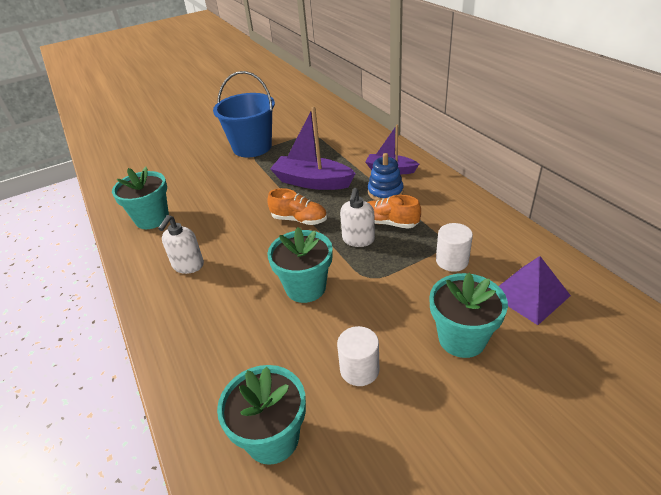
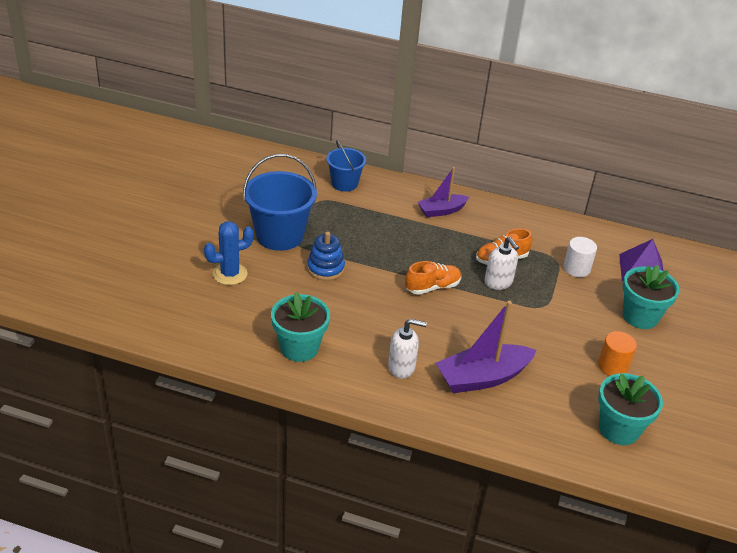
camera: 50 degrees left, 0 degrees up
(188, 265) = (402, 367): white soap dispenser -> white soap dispenser turned 60 degrees counterclockwise
(189, 158) = (230, 274): none -> blue cactus
(305, 287) = (512, 335): turquoise flower pot -> none
(312, 182) = (393, 248): purple boat -> purple boat (482, 377)
(343, 130) = (344, 183): none -> blue bucket
(359, 369) = (612, 366): white cylinder -> orange cylinder
(385, 192) = (464, 233): blue stacking toy -> blue stacking toy (325, 268)

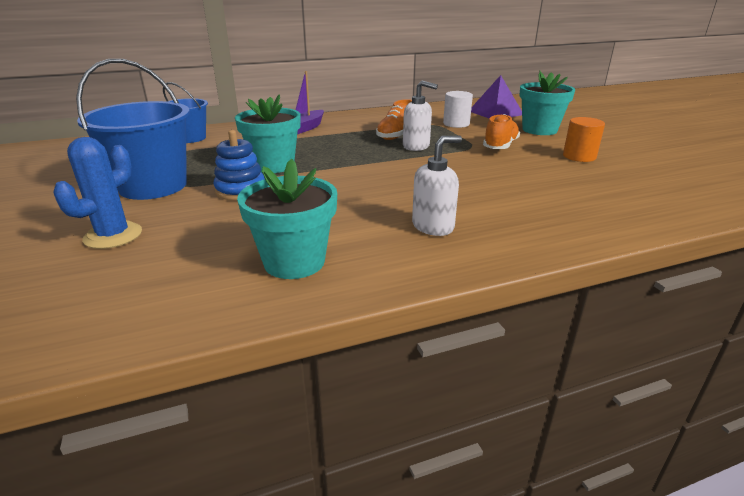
camera: 35 degrees left, 10 degrees down
(432, 287) = (368, 166): orange shoe -> orange shoe (500, 146)
(482, 377) = (513, 201): purple boat -> none
(619, 429) = (661, 186): turquoise flower pot -> turquoise flower pot (273, 165)

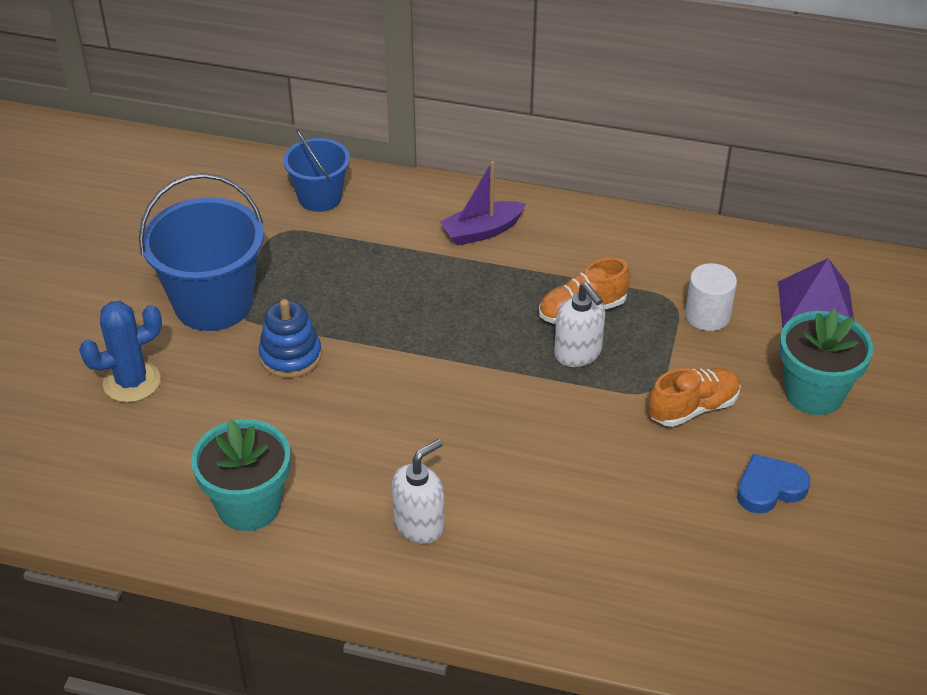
camera: 35 degrees right, 15 degrees up
(273, 165) = (363, 317): turquoise flower pot -> none
(433, 226) = (419, 524): white soap dispenser -> white soap dispenser turned 45 degrees counterclockwise
(579, 156) = (769, 488): orange cylinder -> blue heart

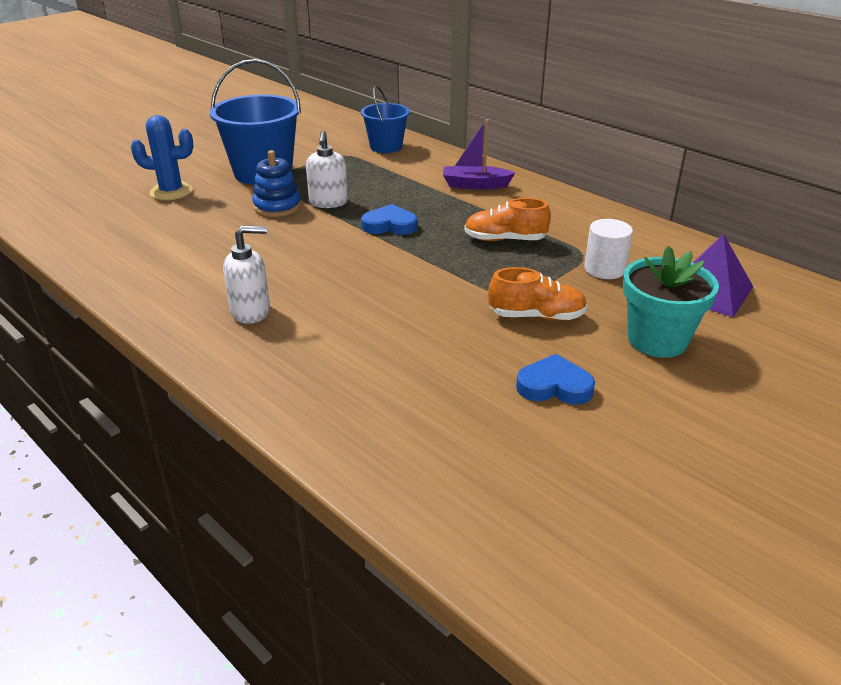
camera: 30 degrees right, 10 degrees down
(249, 506) = (157, 265): turquoise flower pot -> none
(446, 336) = (390, 225): none -> blue heart
(578, 353) = (476, 260): white soap dispenser -> white soap dispenser (328, 202)

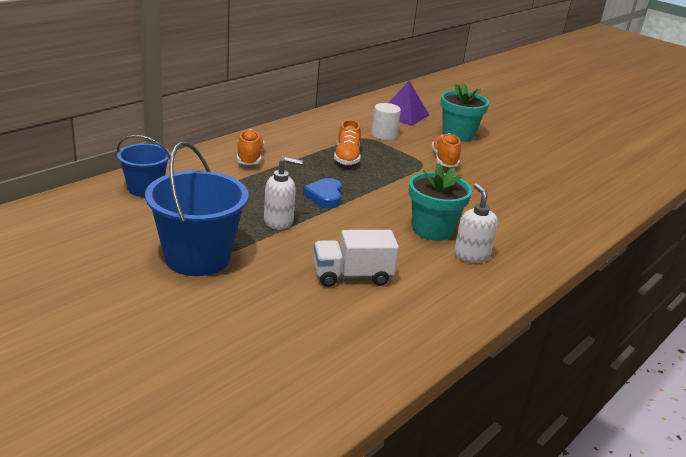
camera: 95 degrees left, 5 degrees down
(171, 192) = (240, 316): blue cactus -> none
(220, 237) = (352, 276): none -> white truck
(277, 206) = (286, 247): blue stacking toy -> none
(314, 289) = (432, 230): none -> turquoise flower pot
(475, 185) = (249, 158): purple boat -> orange shoe
(554, 386) = (510, 164): blue heart -> none

